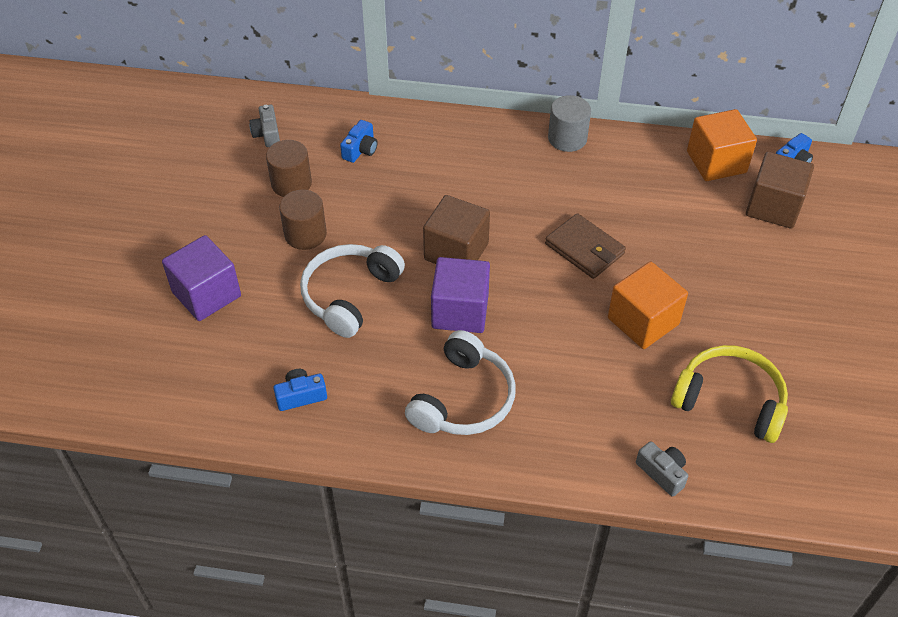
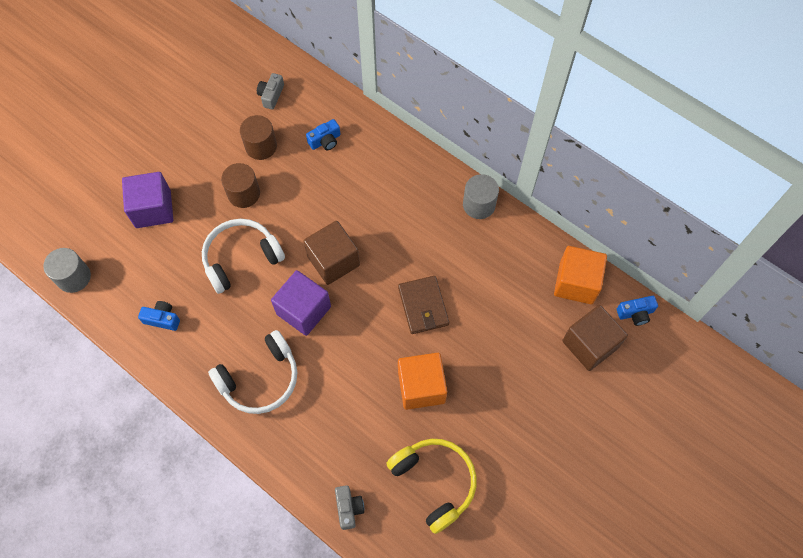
camera: 30 degrees right, 15 degrees up
(155, 406) = (74, 277): none -> grey cylinder

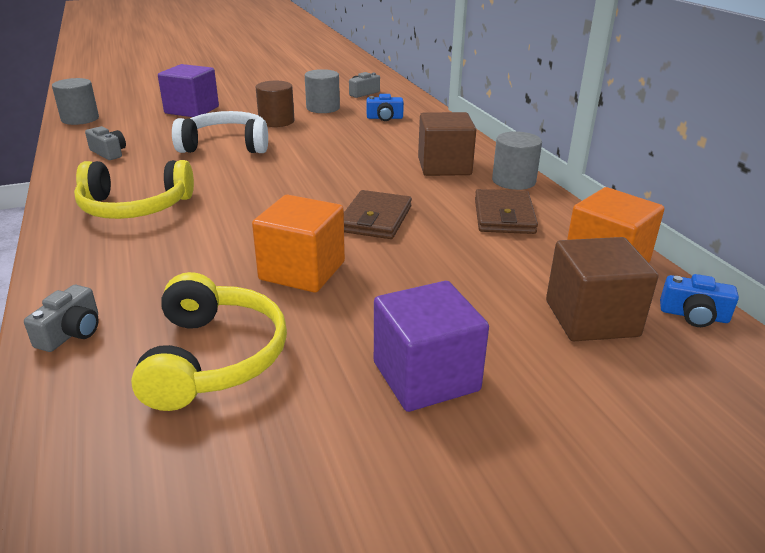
camera: 30 degrees right, 35 degrees down
(162, 319) = (109, 153): blue camera -> grey camera
(260, 379) = (135, 207): white headphones -> yellow headphones
(261, 146) = (323, 108): brown cylinder -> grey cylinder
(303, 310) = (241, 184): purple cube -> purple cube (426, 376)
(333, 261) = (311, 169): brown cube -> brown cube (444, 166)
(496, 258) = (504, 216): none -> brown wallet

